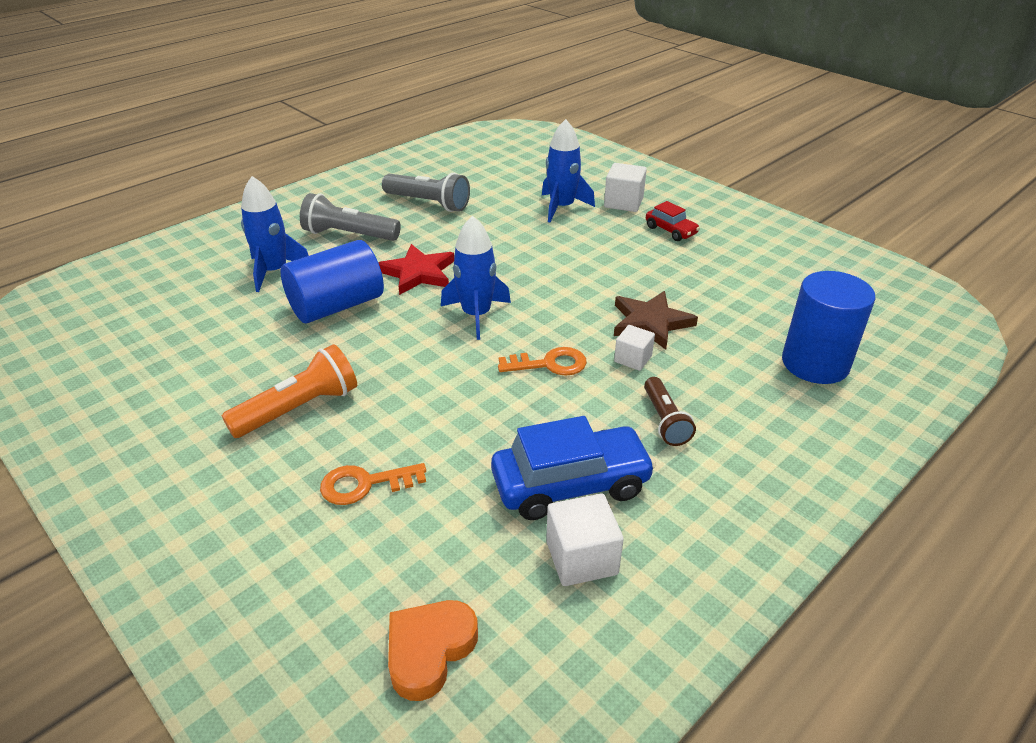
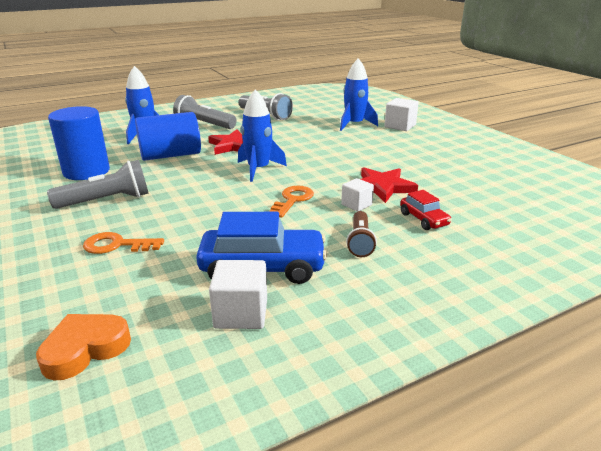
camera: 15 degrees right, 10 degrees down
(299, 409) = (106, 201): orange flashlight -> grey flashlight
(550, 364) = (293, 200): orange key -> orange key turned 75 degrees counterclockwise
(650, 322) = (382, 187): brown star -> red star
(671, 230) = (427, 142): red car -> red car (423, 219)
(815, 363) = (504, 225): blue cylinder -> blue cylinder (86, 171)

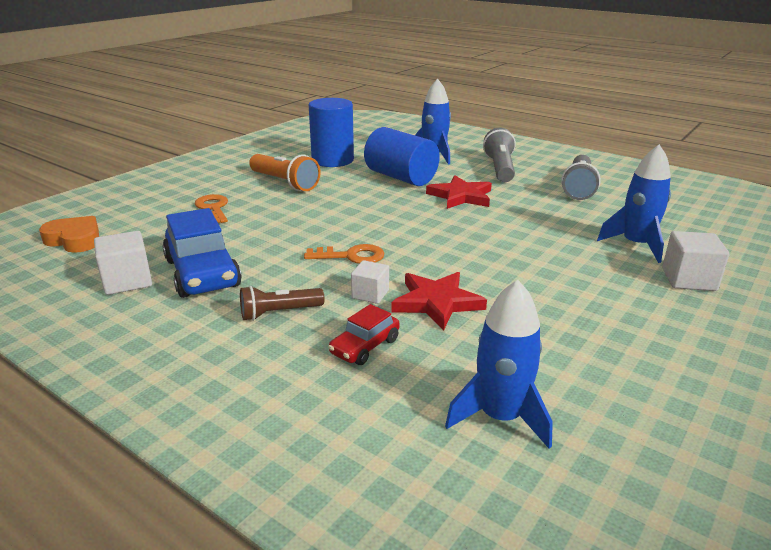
camera: 65 degrees right, 0 degrees up
(106, 201) = (284, 183): grey flashlight -> orange flashlight
(258, 169) = (411, 222): blue rocket -> blue rocket (500, 417)

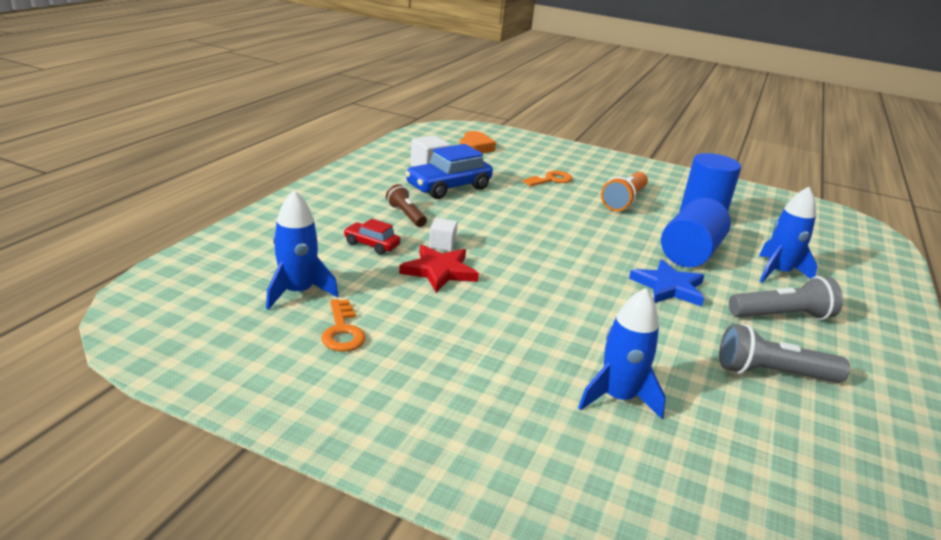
camera: 75 degrees right, 0 degrees up
(351, 256) = (500, 235): orange key -> orange key (342, 331)
(461, 196) = (668, 287): red star -> blue star
(688, 279) = (545, 424): white cube -> none

